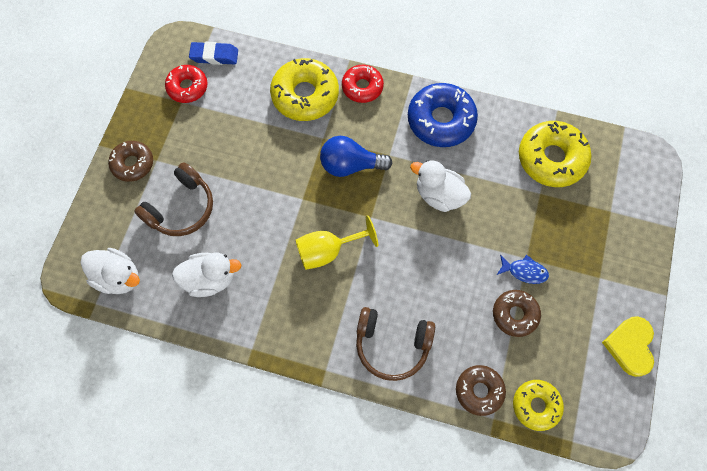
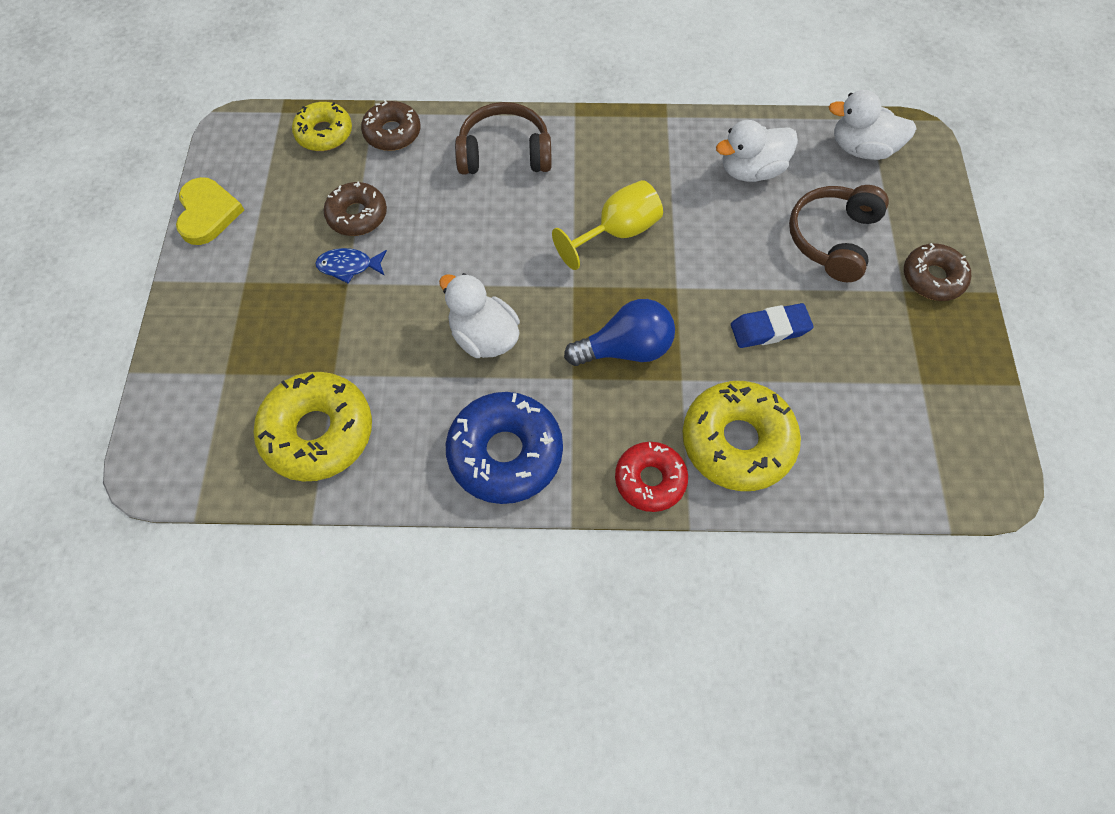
camera: 165 degrees right, 5 degrees down
(187, 87) = (927, 408): red donut -> none
(214, 56) = (917, 475): blue eraser -> blue eraser (769, 329)
(439, 195) = (484, 337): white duck -> white duck turned 150 degrees counterclockwise

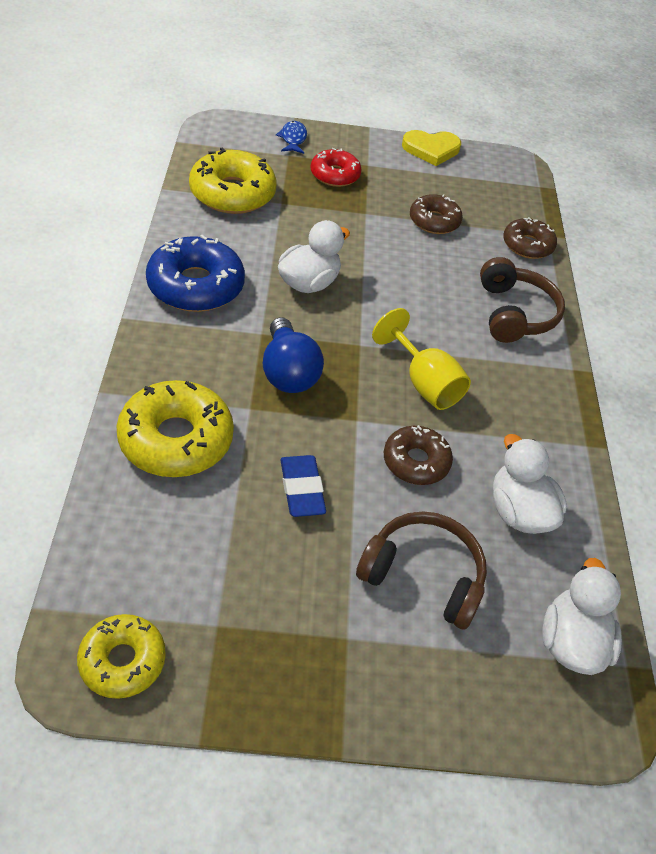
camera: 85 degrees right, 15 degrees down
(324, 133) = (520, 208): yellow donut -> yellow donut (122, 661)
(349, 266) = (382, 214): blue fish -> blue fish (293, 139)
(650, 480) = (151, 371): red donut -> red donut (335, 175)
(932, 278) = (365, 677): brown donut -> brown donut (416, 462)

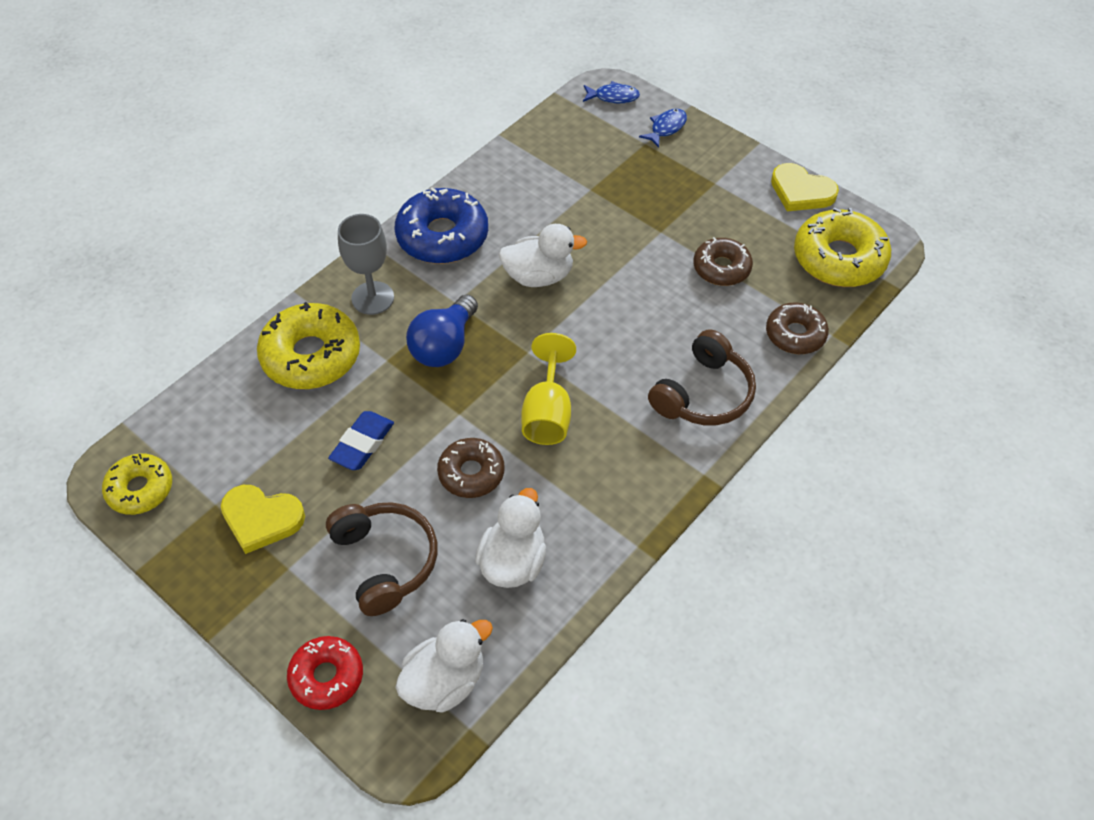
camera: 45 degrees right, 5 degrees up
(184, 363) = (372, 298): none -> grey goblet
(229, 130) = (613, 97): none -> blue fish
(232, 193) = (554, 163): yellow donut -> yellow donut (839, 258)
(277, 610) = (261, 519): none -> yellow heart
(335, 175) = (670, 181): red donut -> red donut (327, 676)

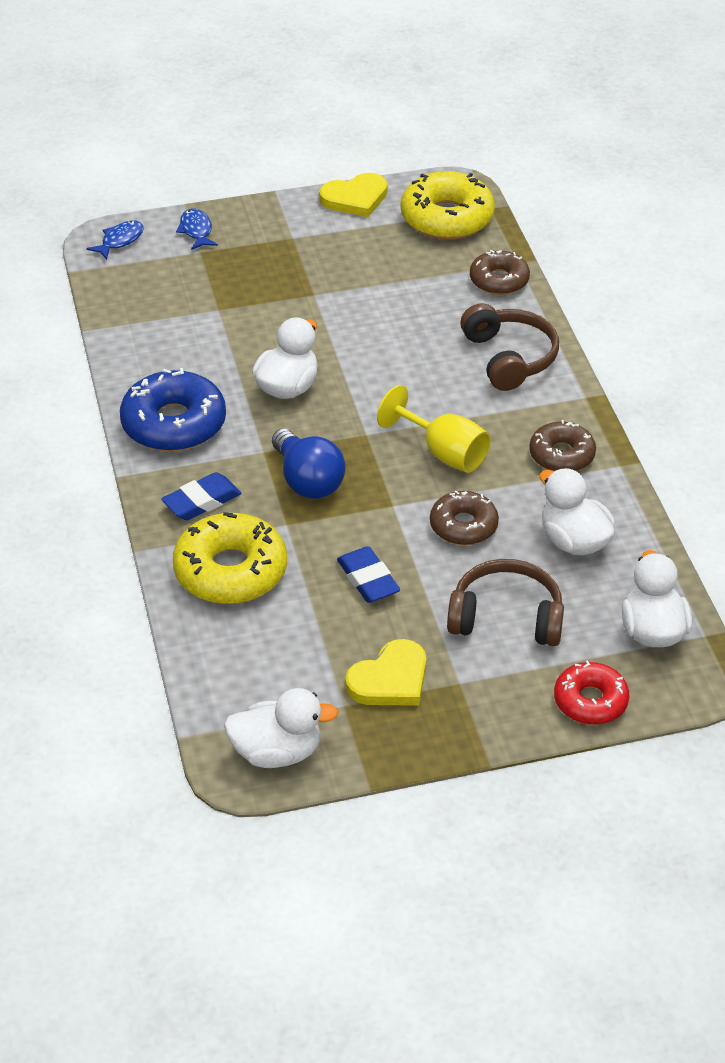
camera: 55 degrees left, 10 degrees down
(140, 489) = (277, 752): yellow donut -> white duck
(372, 298) = (202, 501): grey goblet -> blue eraser
(721, 268) = (390, 282): brown donut -> brown donut (561, 455)

